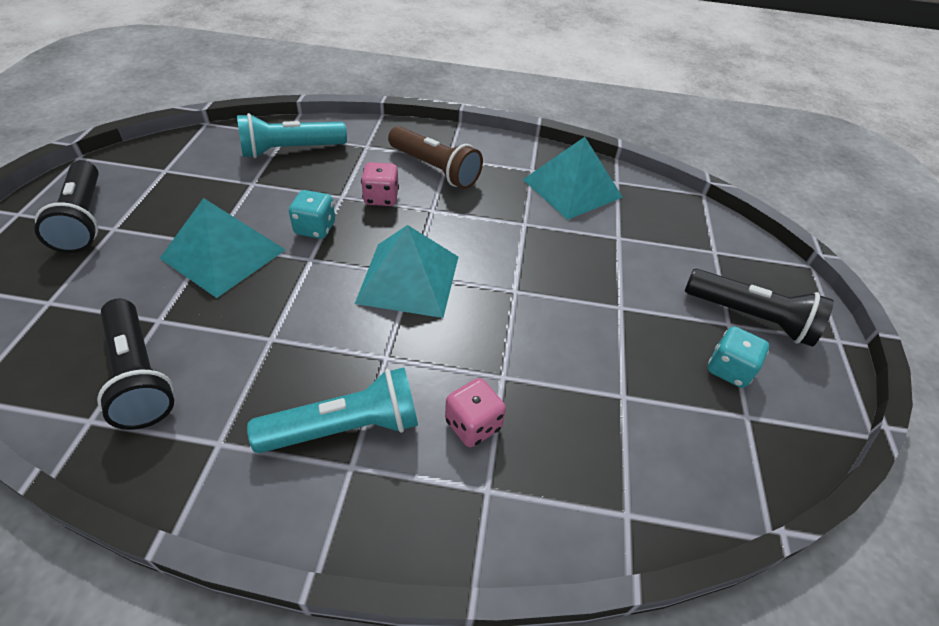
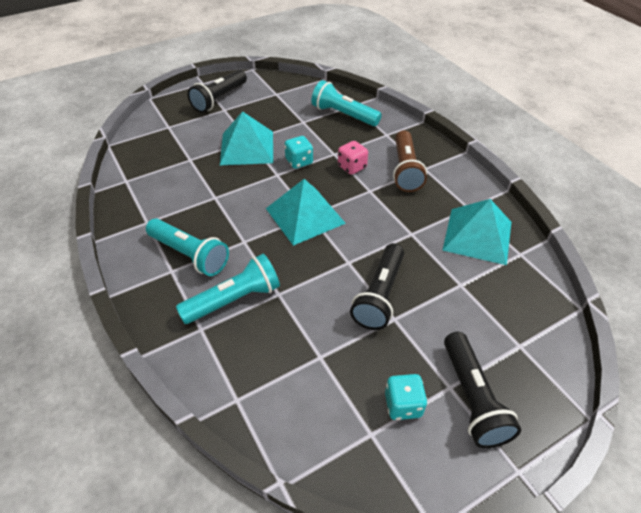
camera: 55 degrees right, 0 degrees up
(139, 375) = (157, 176): black flashlight -> black flashlight (379, 295)
(473, 425) = (234, 300): pink dice -> turquoise flashlight

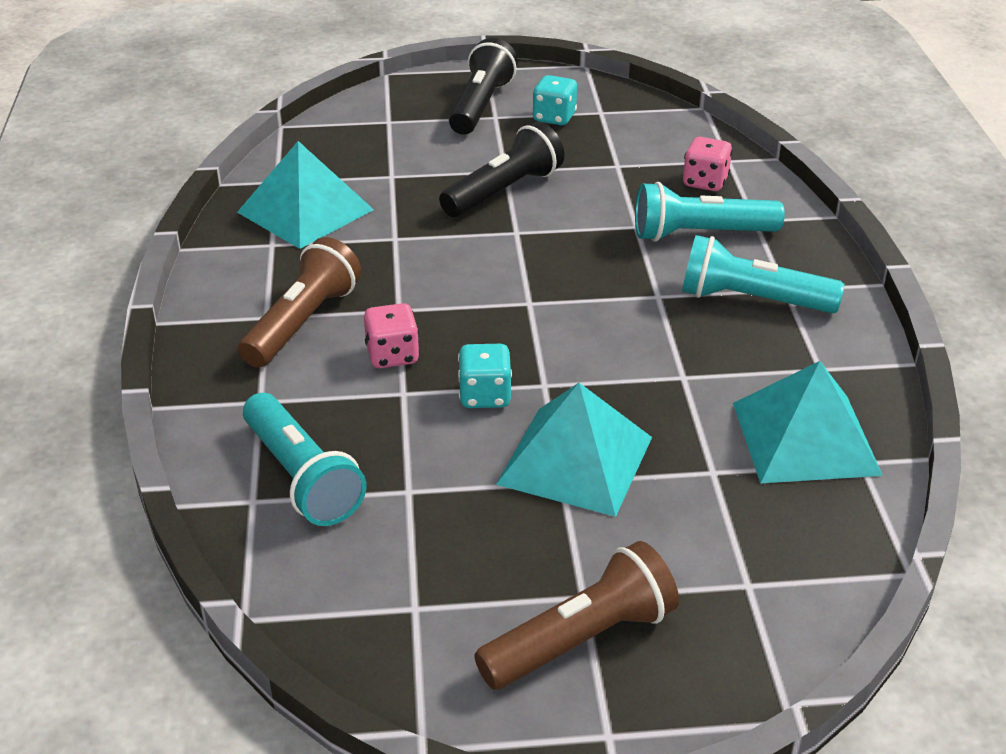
camera: 155 degrees left, 10 degrees down
(190, 255) = (751, 300): turquoise flashlight -> turquoise flashlight turned 45 degrees counterclockwise
(219, 99) = (581, 640): black flashlight -> brown flashlight
(246, 360) = (705, 182): none -> pink dice
(305, 216) = (538, 302): turquoise pyramid -> turquoise pyramid (805, 438)

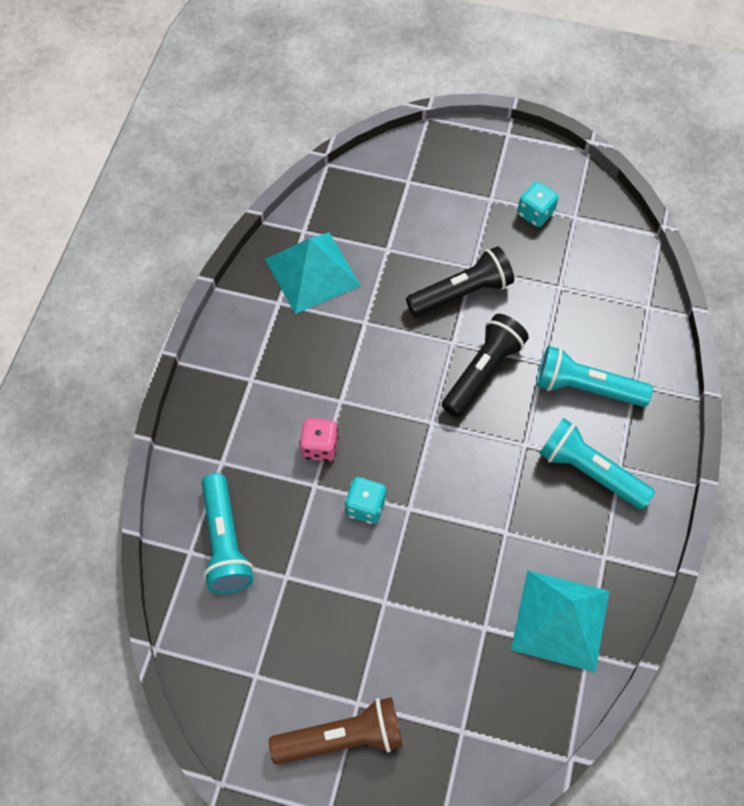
camera: 20 degrees right, 25 degrees up
(303, 323) = (272, 394): brown flashlight -> none
(481, 105) = (485, 182): black flashlight -> black flashlight (483, 372)
(575, 460) = (400, 587): turquoise pyramid -> none
(705, 182) = (617, 328): pink dice -> none

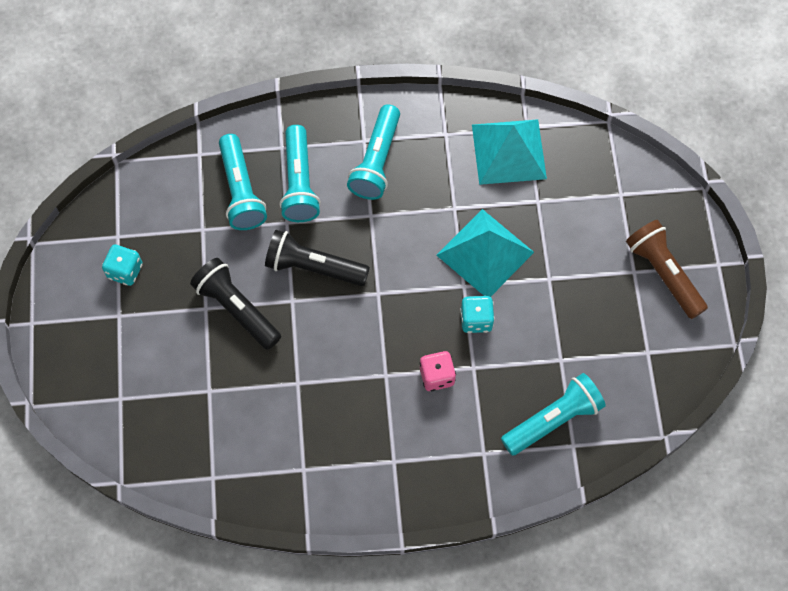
camera: 110 degrees left, 5 degrees up
(312, 272) = (259, 450): turquoise pyramid -> turquoise pyramid (485, 253)
(592, 331) = (241, 191): none -> turquoise flashlight

